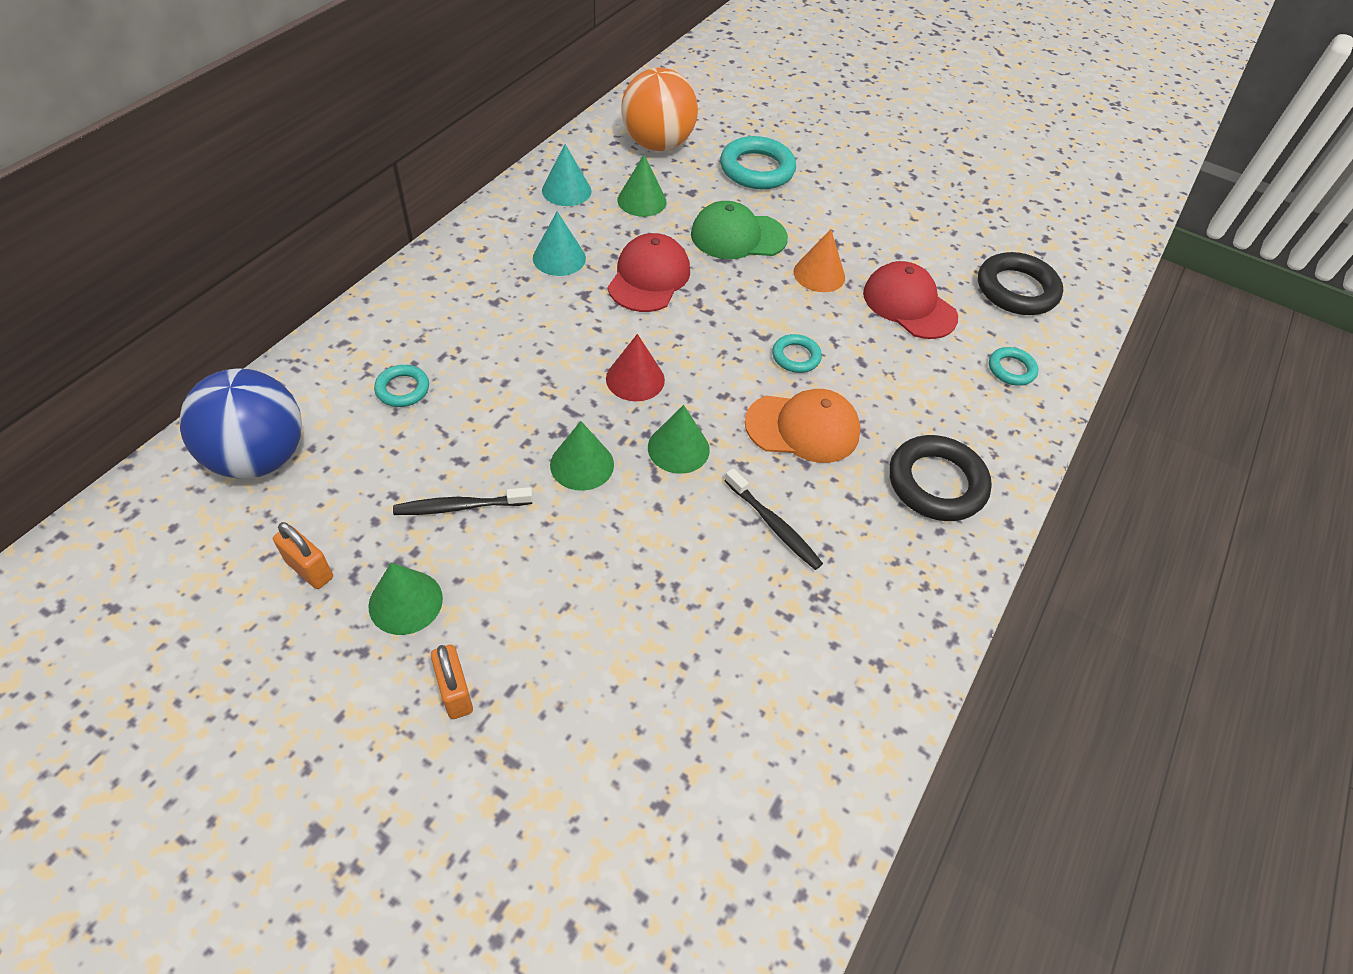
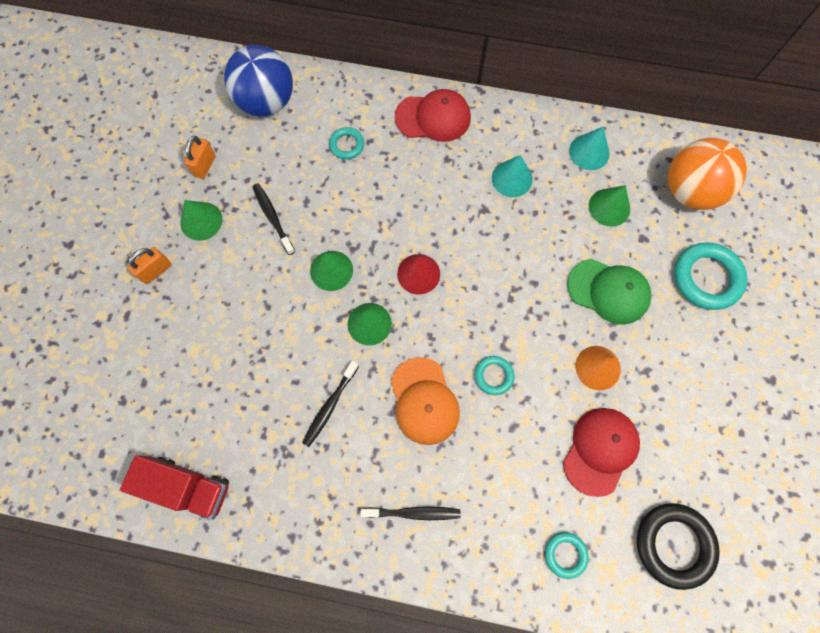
camera: 75 degrees right, 20 degrees up
(649, 277) = (524, 245): red cap -> red cap (433, 117)
(738, 236) = (608, 291): green cap -> green cap turned 135 degrees clockwise
(833, 739) = (187, 487): none -> red truck
(936, 483) = (413, 512): black ring -> black toothbrush

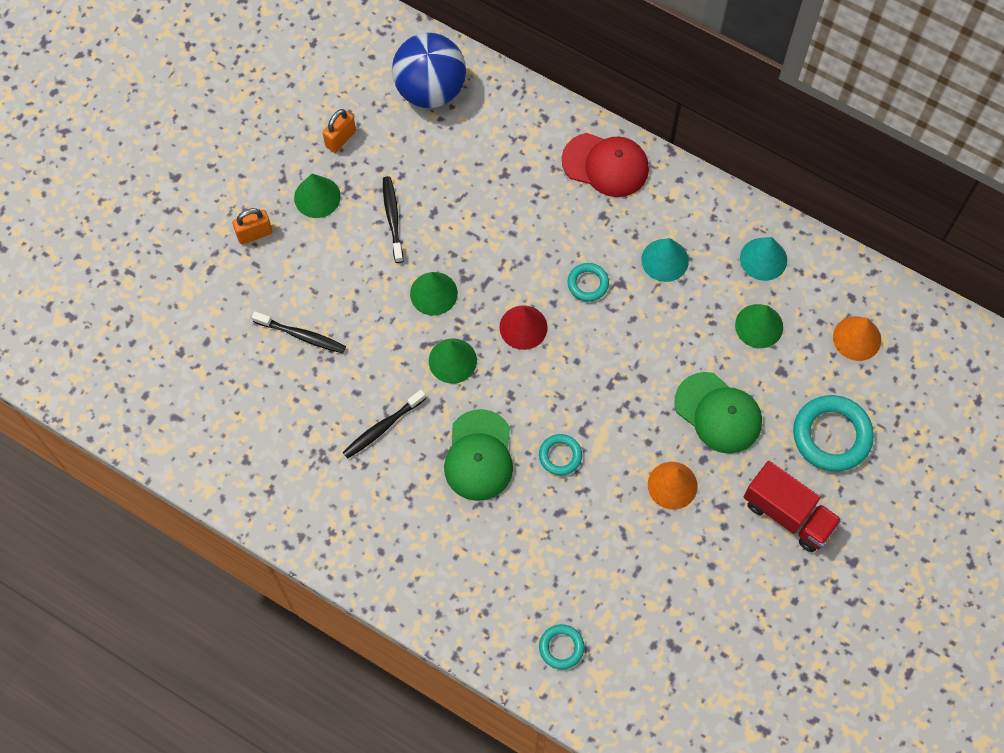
camera: 20 degrees right, 5 degrees down
(187, 487) = (217, 455): red truck -> red truck (788, 514)
(347, 145) = (499, 165): turquoise ring -> turquoise ring (588, 283)
(413, 512) = (427, 556): black toothbrush -> black toothbrush (302, 335)
(424, 401) = (479, 456): orange cap -> green cap
(600, 450) = (639, 565): red cap -> none
(673, 544) = (674, 677): black ring -> none
(689, 191) = (857, 338): orange ball -> orange cone

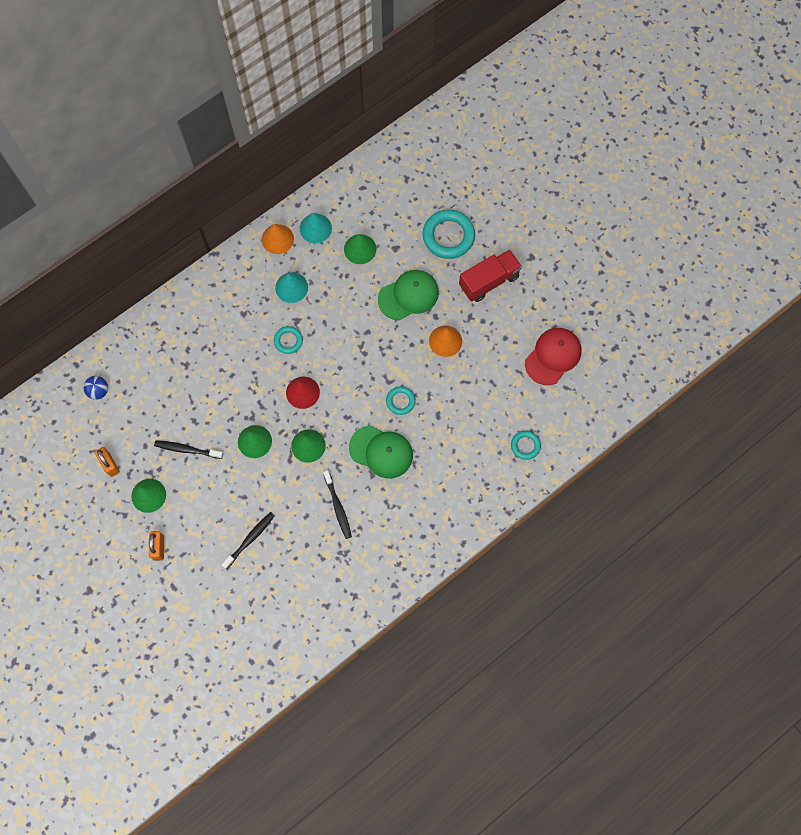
camera: 70 degrees left, 5 degrees up
(430, 90) = (98, 391): blue ball -> blue ball, size x0.44
(605, 165) = (207, 298): red cap -> red cap (553, 356)
(857, 338) = (391, 196): orange cone -> orange cone (277, 239)

